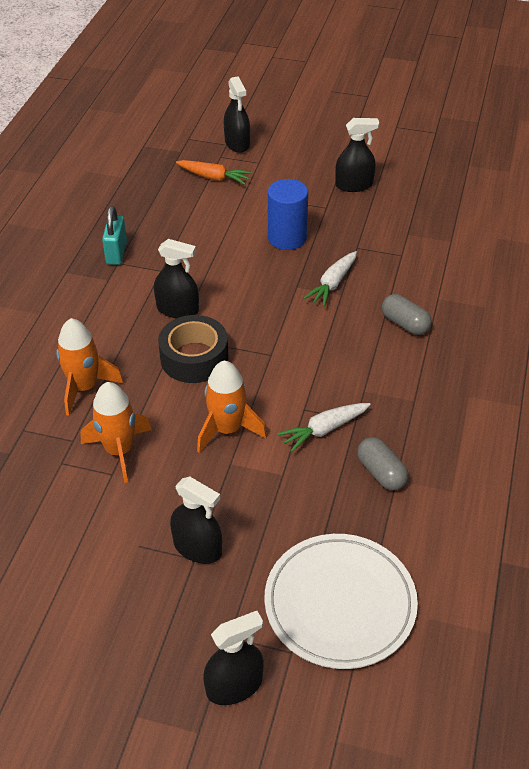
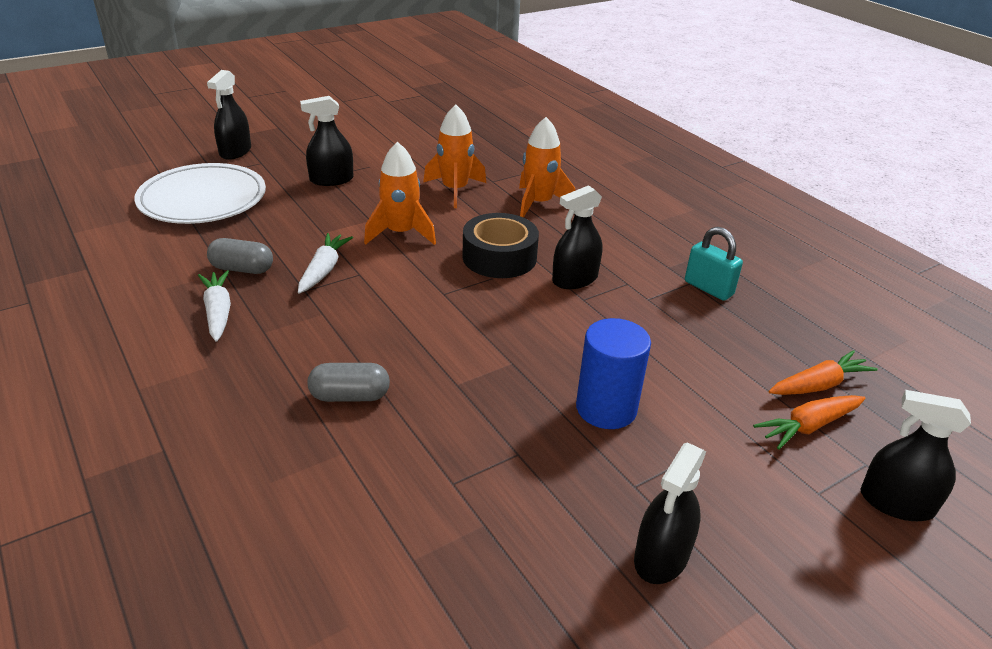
camera: 130 degrees right, 10 degrees down
(173, 184) = (819, 385): none -> orange carrot
(332, 284) = (481, 389): white carrot -> white carrot (218, 312)

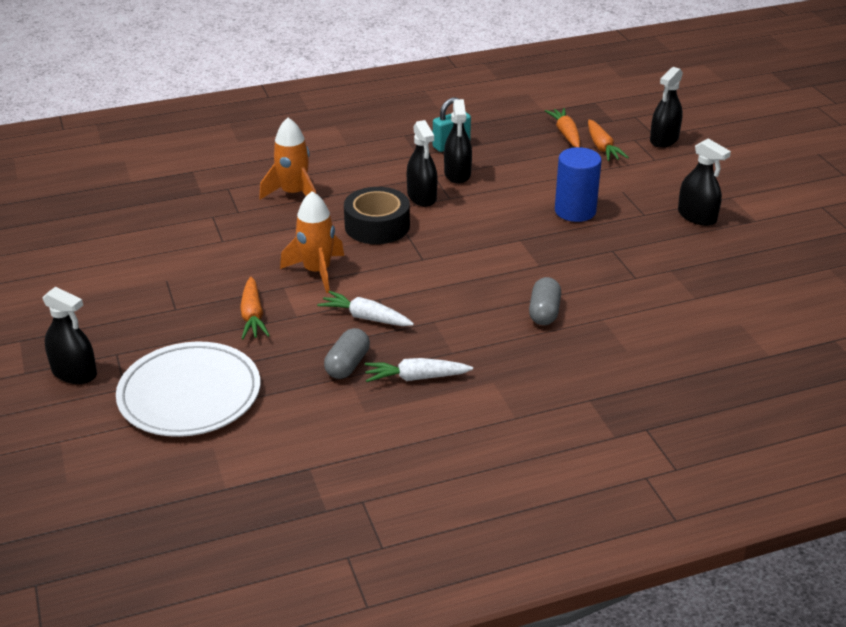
camera: 75 degrees left, 0 degrees up
(319, 211) = (252, 316): none -> orange carrot
(331, 179) = (186, 306): black spray bottle -> black spray bottle (457, 174)
(455, 190) = (247, 234): orange rocket -> none

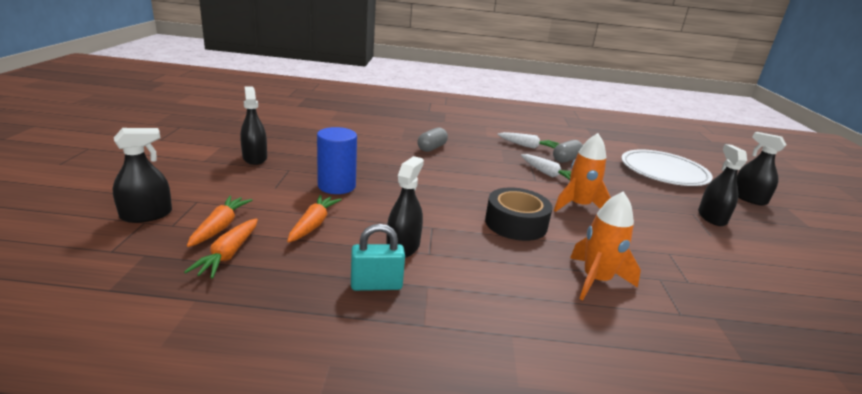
camera: 160 degrees left, 10 degrees down
(252, 316) = (629, 194): orange carrot -> orange carrot (313, 224)
(422, 197) = (458, 236): black spray bottle -> black spray bottle (712, 217)

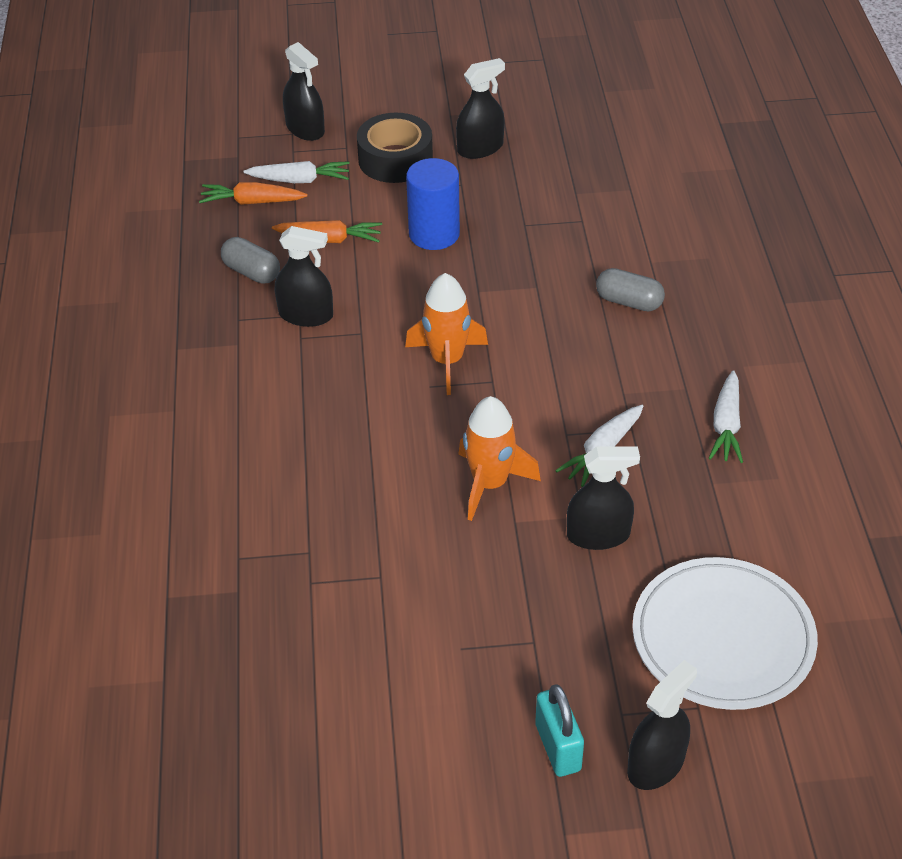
camera: 85 degrees right, 20 degrees up
(220, 227) = (300, 180): orange carrot -> white carrot
(376, 285) = (229, 307): turquoise padlock -> turquoise padlock (558, 747)
(516, 223) = (402, 411): black tape -> black tape (395, 159)
(566, 159) = (691, 480): grey capsule -> grey capsule (252, 272)
(596, 280) = (286, 484): orange rocket -> orange rocket (447, 361)
(712, 217) = (530, 668): black spray bottle -> black spray bottle (598, 535)

